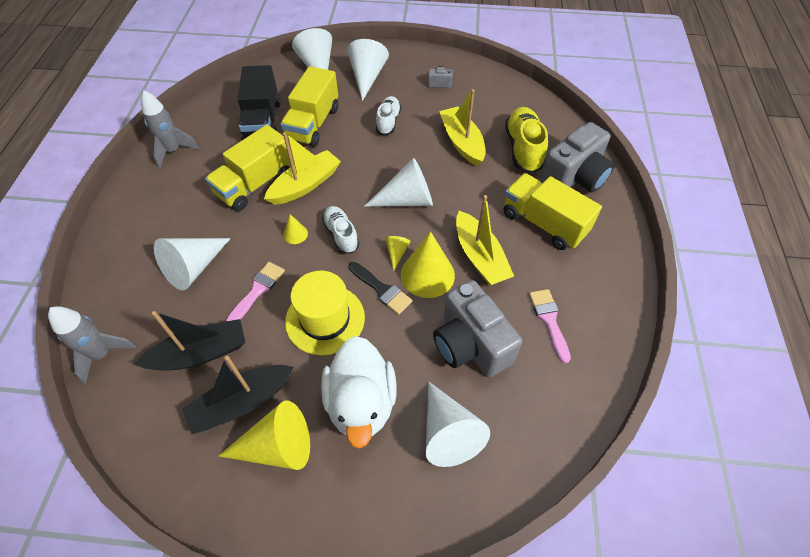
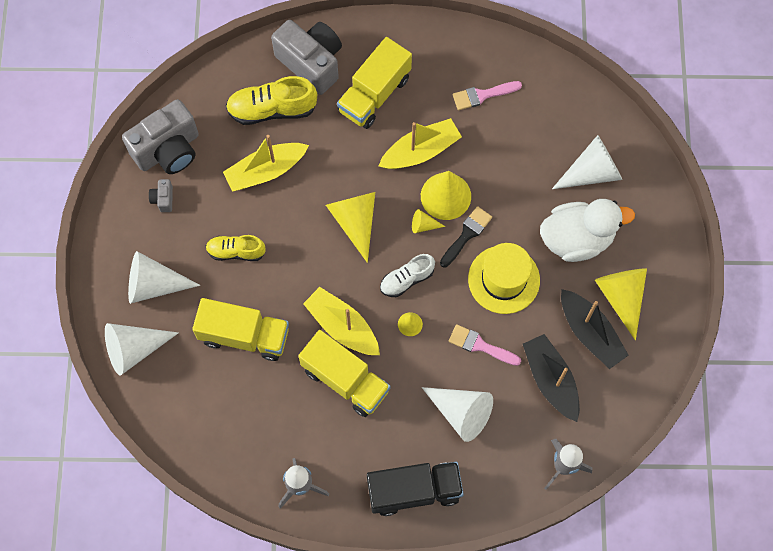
camera: 95 degrees left, 15 degrees up
(262, 122) = (244, 395): black truck -> black truck (414, 491)
(388, 122) = (236, 251): white shoe -> yellow shoe
(407, 200) = (355, 221): white cone -> yellow cone
(470, 345) = (514, 158): grey camera -> grey camera (168, 150)

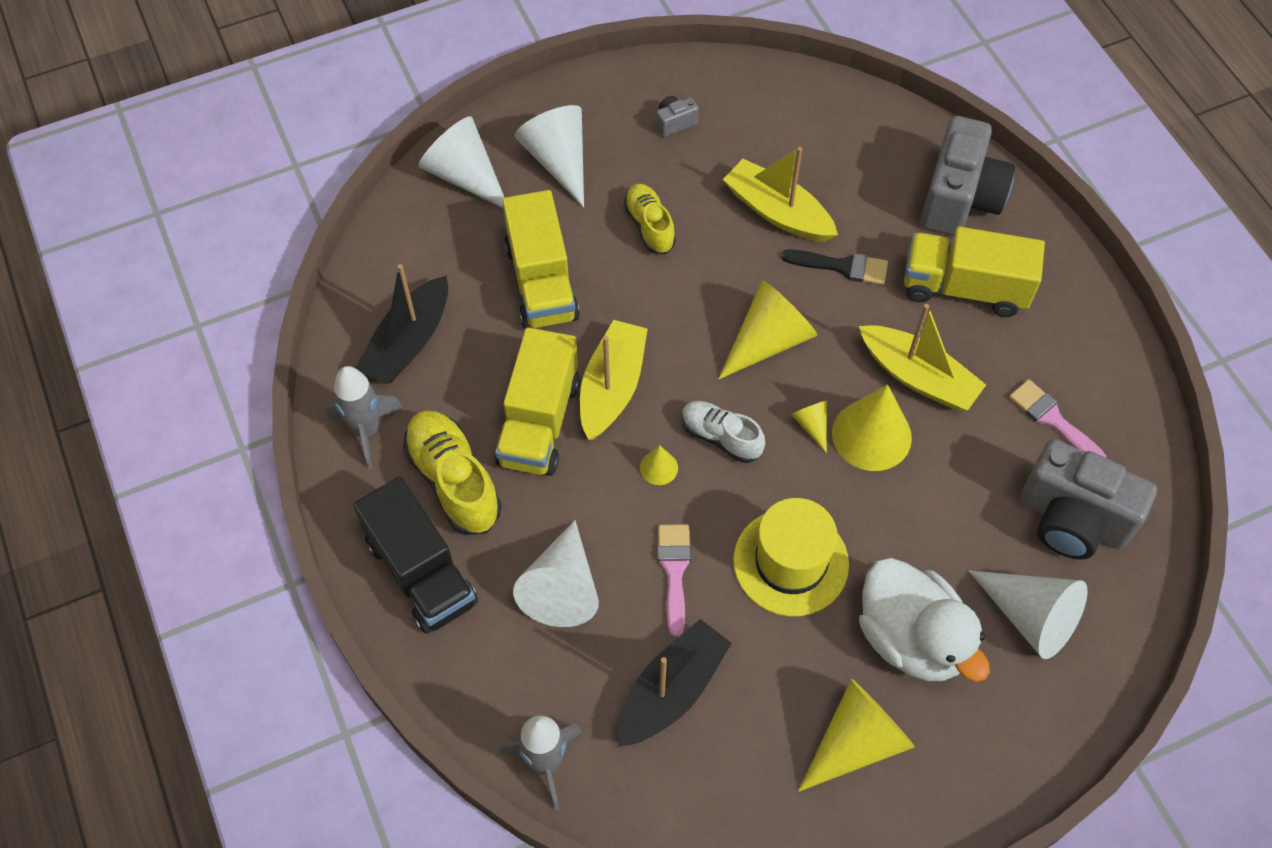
camera: 65 degrees right, 10 degrees down
(168, 150) = (742, 101): grey camera -> grey camera (1072, 519)
(272, 109) = (866, 184): yellow shoe -> yellow shoe (454, 481)
(466, 234) = (830, 485): black brush -> black brush (842, 266)
(590, 333) = (774, 718): black boat -> black boat (408, 342)

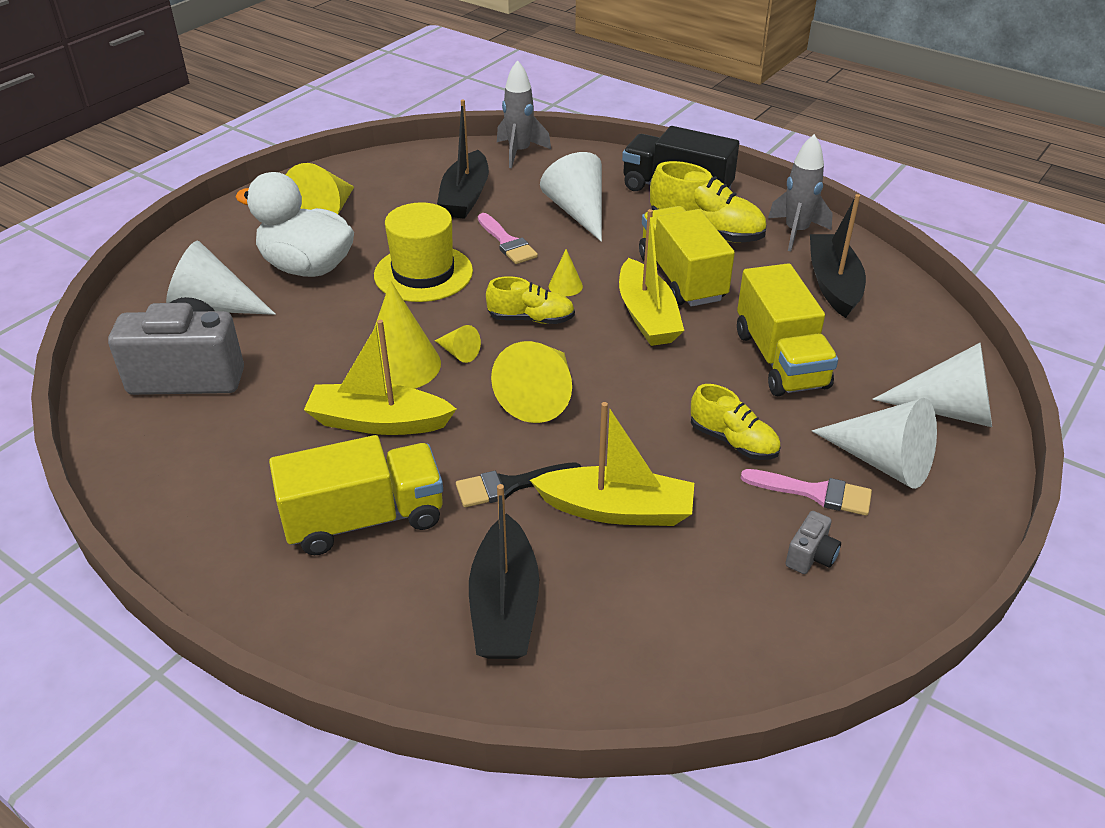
camera: 150 degrees right, 20 degrees down
(541, 282) = (780, 359): yellow truck -> yellow truck turned 150 degrees counterclockwise
(721, 437) = (531, 319): white shoe -> yellow shoe
(895, 181) = (505, 606): none -> black boat
(960, 199) = (412, 619): grey camera -> none
(1052, 419) = (227, 438): pink brush -> pink brush (814, 492)

